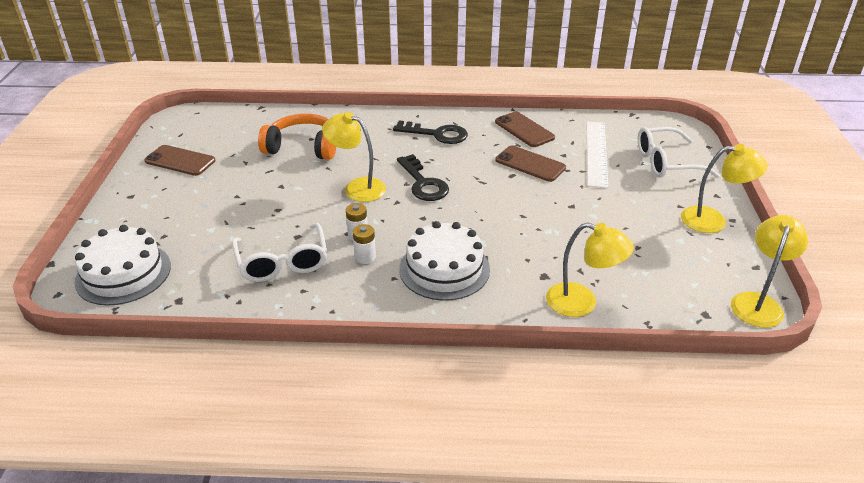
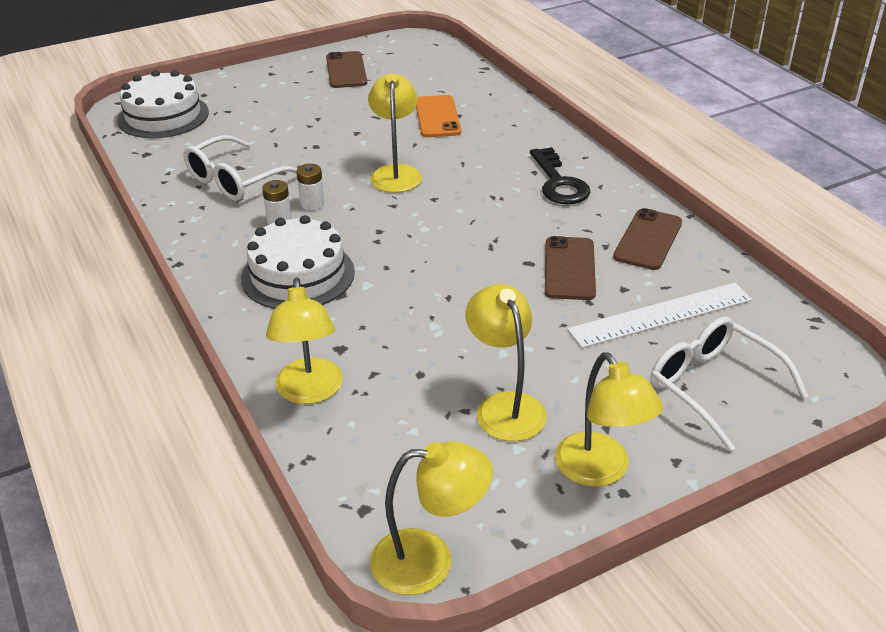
camera: 60 degrees right, 0 degrees up
(303, 147) = (437, 117): orange headphones -> orange phone
(423, 183) = (445, 208): black key -> none
(642, 232) = (505, 406): none -> yellow lamp

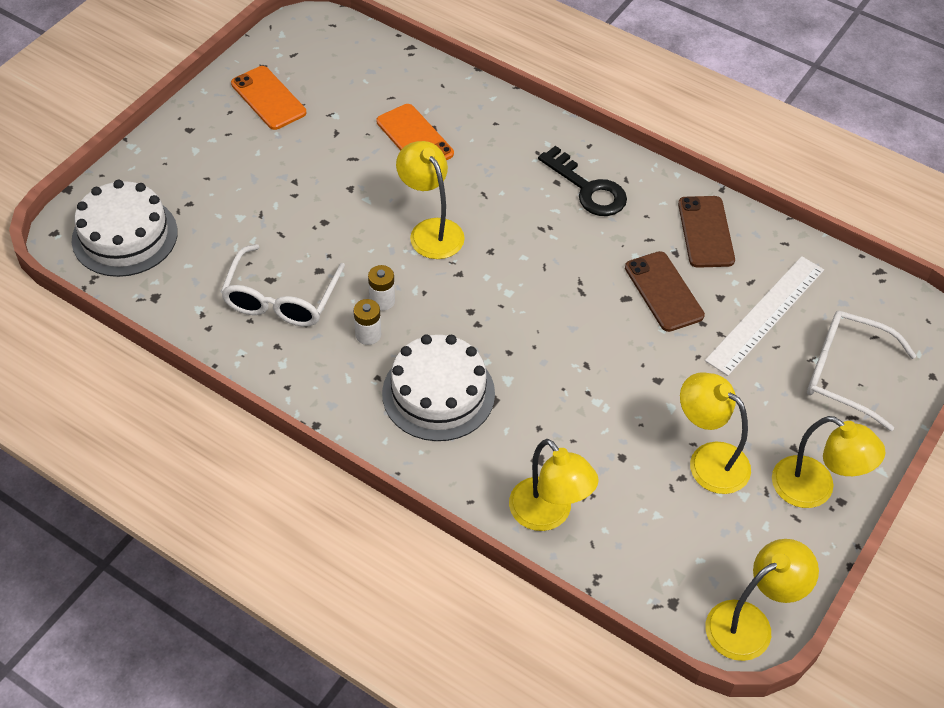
camera: 30 degrees left, 15 degrees up
(346, 70) = (268, 98): brown phone -> orange phone

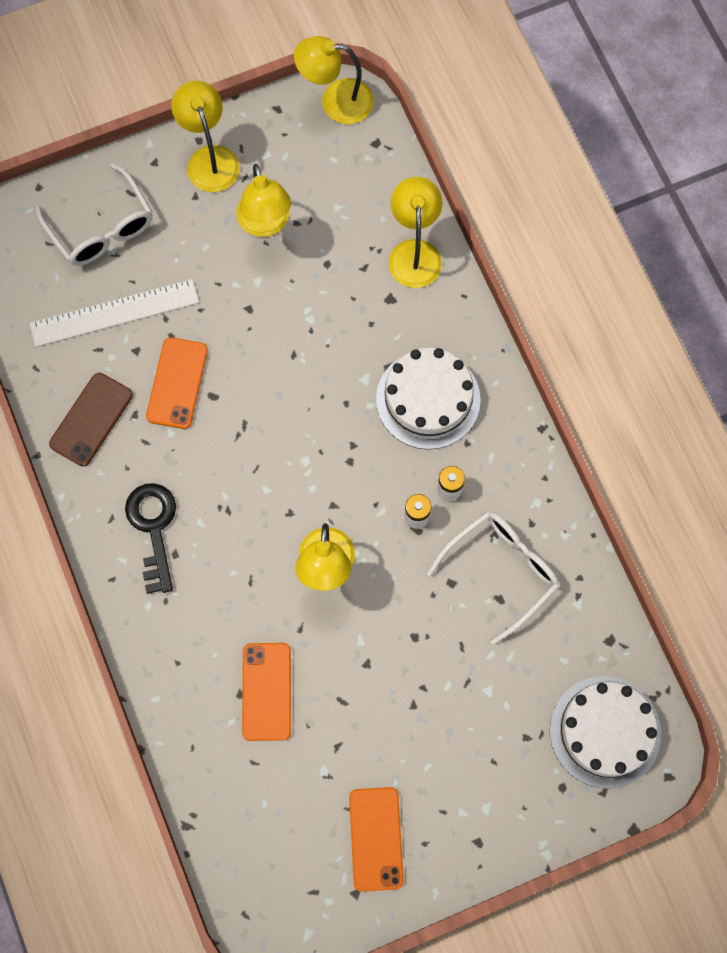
camera: 145 degrees left, 20 degrees up
(663, 291) = (177, 383): brown phone -> orange phone

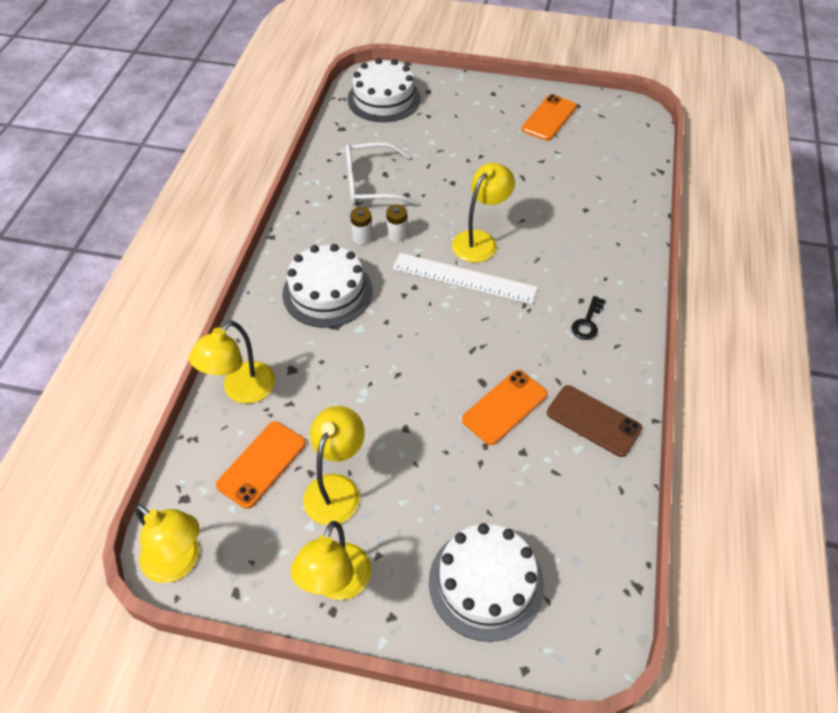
camera: 145 degrees left, 20 degrees down
(91, 419) = (593, 421): brown phone -> brown phone turned 60 degrees clockwise
(101, 227) = (486, 583): white glasses -> white cake
(114, 313) = (522, 494): white ruler -> white ruler (464, 278)
(153, 529) = (587, 322): black key -> black key, size x0.59
(266, 691) = (567, 202): orange phone -> orange phone (262, 464)

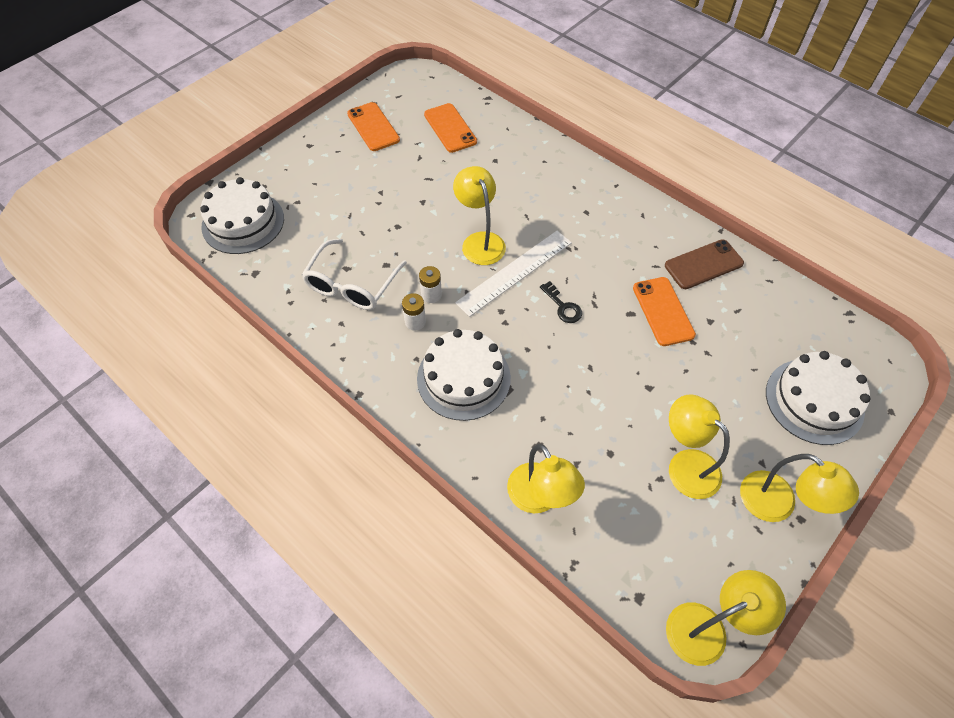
camera: 60 degrees left, 5 degrees up
(262, 464) = (632, 514): orange phone -> orange phone (450, 128)
(587, 322) = (610, 220): black key -> black key (563, 306)

